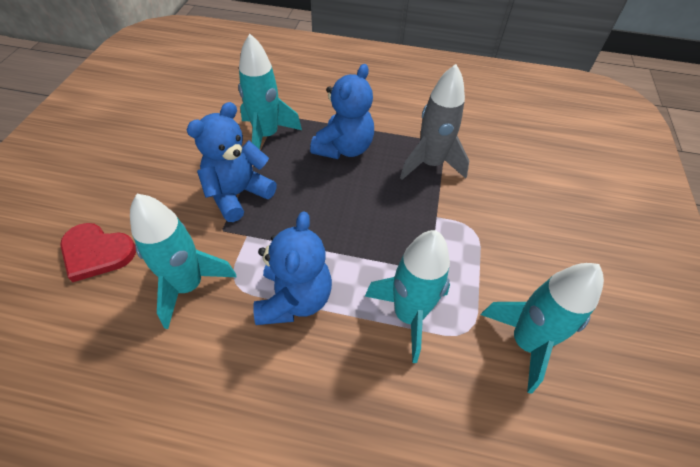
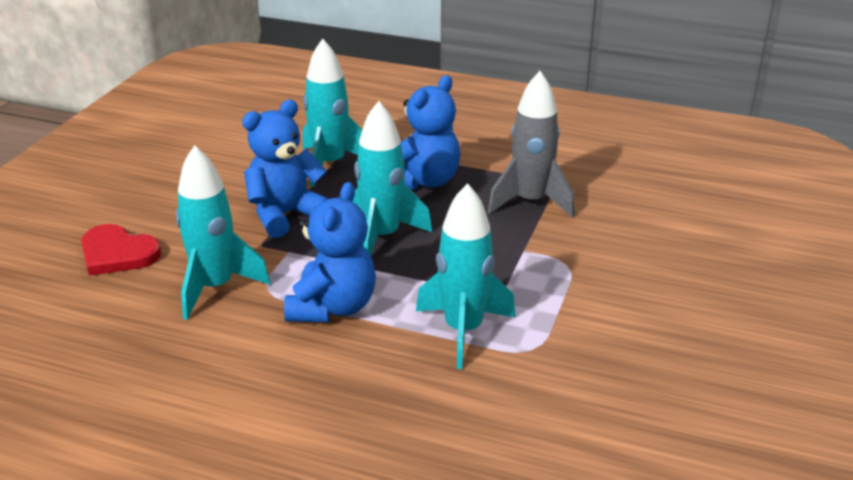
camera: 10 degrees right, 20 degrees down
(525, 342) = (597, 364): turquoise rocket -> turquoise rocket (382, 237)

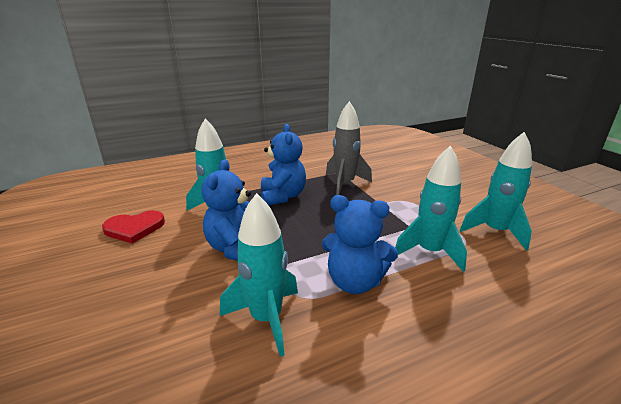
camera: 45 degrees left, 5 degrees down
(117, 253) = (146, 346): red heart -> red heart (134, 228)
(333, 307) = (355, 282): blue teddy bear -> blue teddy bear turned 135 degrees clockwise
(382, 237) = (311, 231): turquoise rocket -> turquoise rocket (495, 231)

